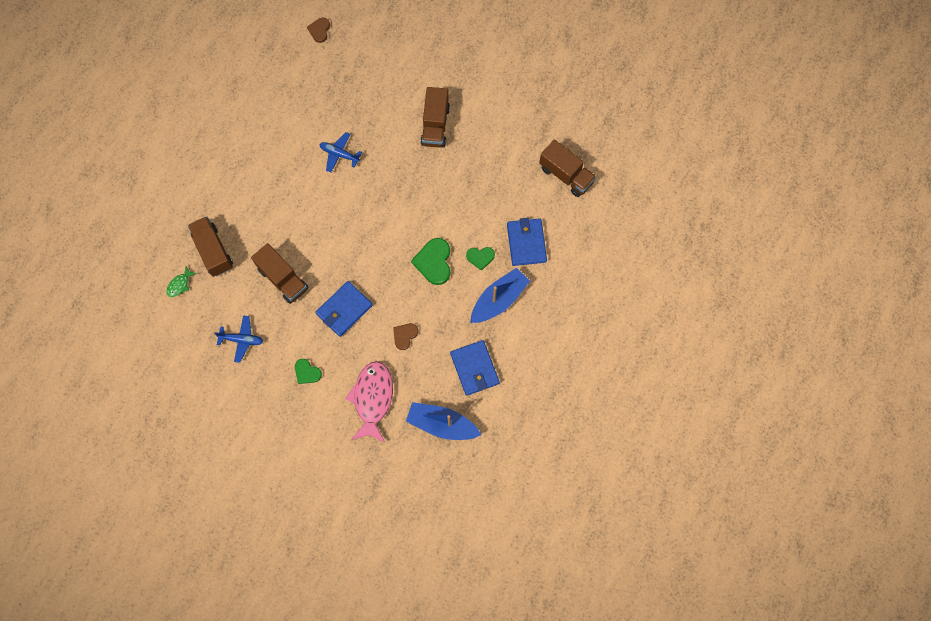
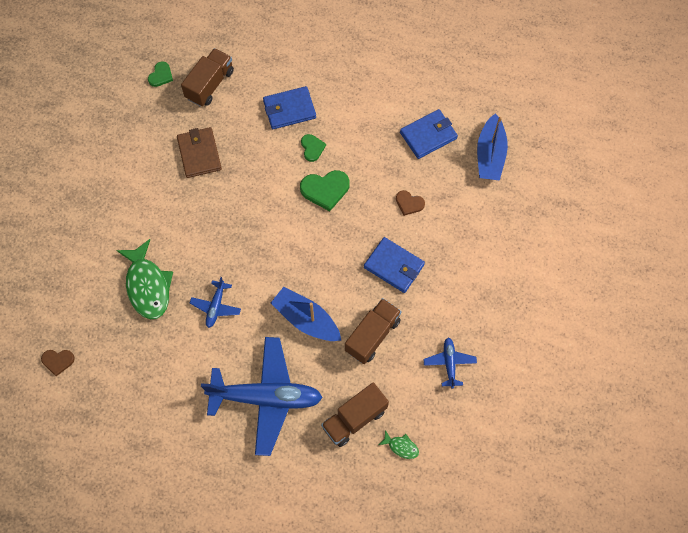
camera: 100 degrees left, 5 degrees down
(249, 183) = (266, 397): none -> blue plane
(307, 372) = (469, 289): green heart -> green heart (161, 75)
(371, 102) = (148, 285): none -> green fish
(372, 399) = (480, 221): pink fish -> none
(435, 125) = (168, 214): brown truck -> none
(492, 157) = (199, 154): none -> brown wallet
(499, 299) = (353, 125): blue boat -> blue boat (306, 319)

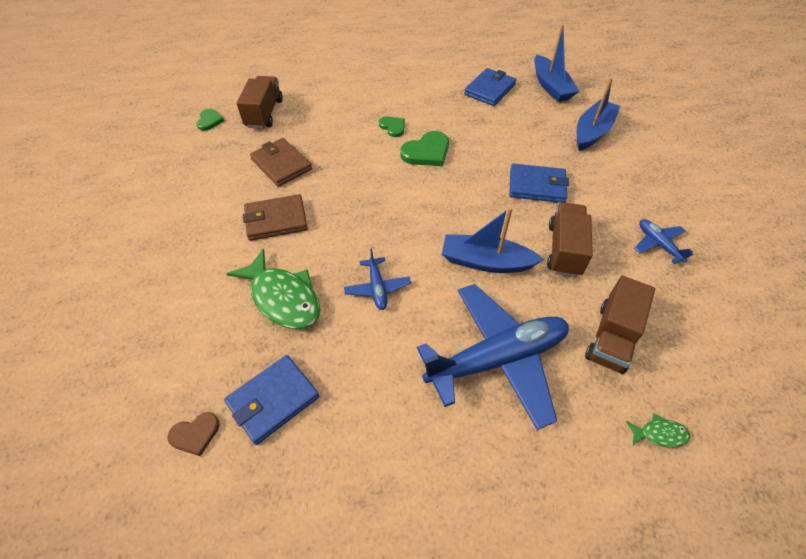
camera: 25 degrees left, 15 degrees down
(171, 212) = (276, 220): none -> brown wallet
(289, 109) = (353, 108): blue wallet -> blue wallet (273, 400)
(401, 446) = (684, 344): green fish -> green fish (659, 434)
(409, 203) = (511, 137): brown heart -> none
(486, 228) = (592, 132): none -> blue boat

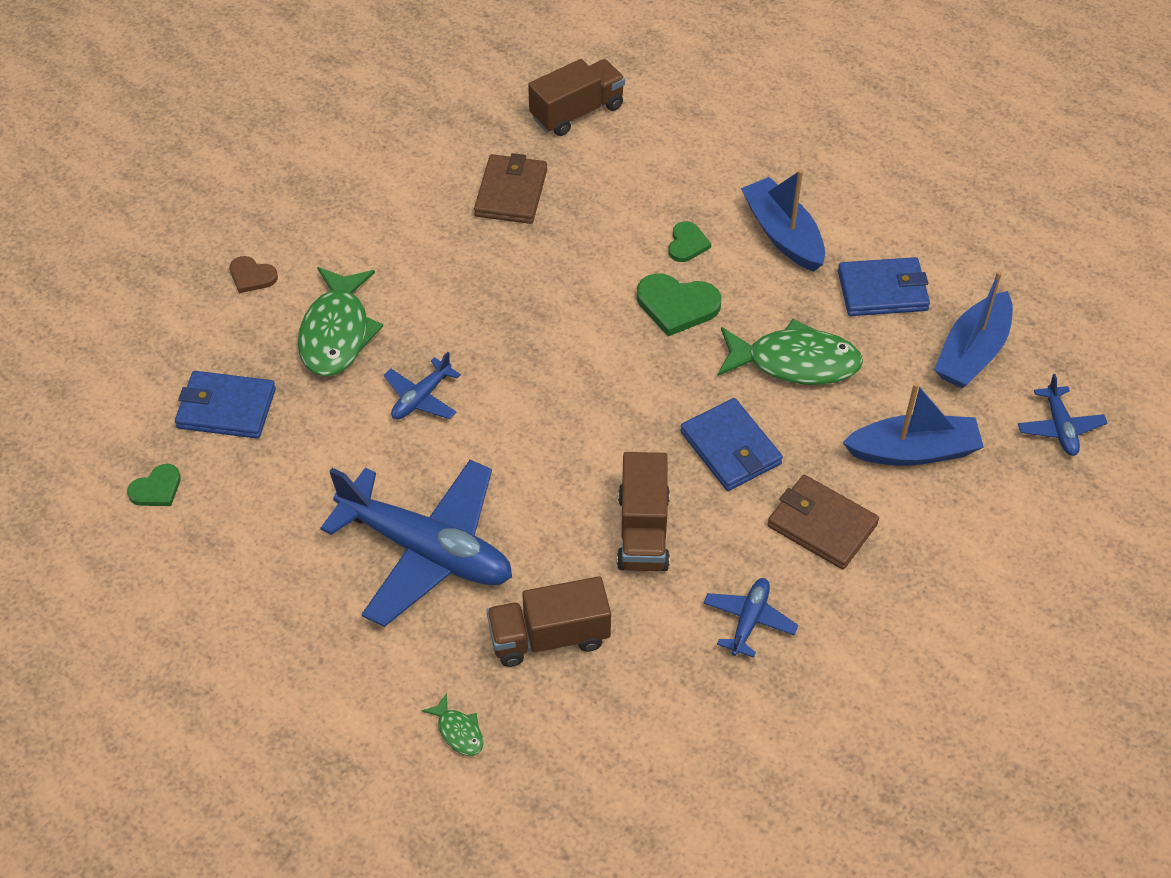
camera: 50 degrees right, 0 degrees up
(195, 434) = (150, 380): brown heart -> brown heart (252, 276)
(209, 121) = (511, 77): green heart -> green heart (156, 489)
(276, 220) = (427, 251): brown wallet -> brown wallet (822, 525)
(485, 262) = (549, 468): blue boat -> blue boat (782, 234)
(504, 136) = (795, 362): none -> green fish
(564, 250) = (643, 531): brown truck -> brown truck turned 120 degrees clockwise
(615, 88) = (1059, 427): none -> blue plane

